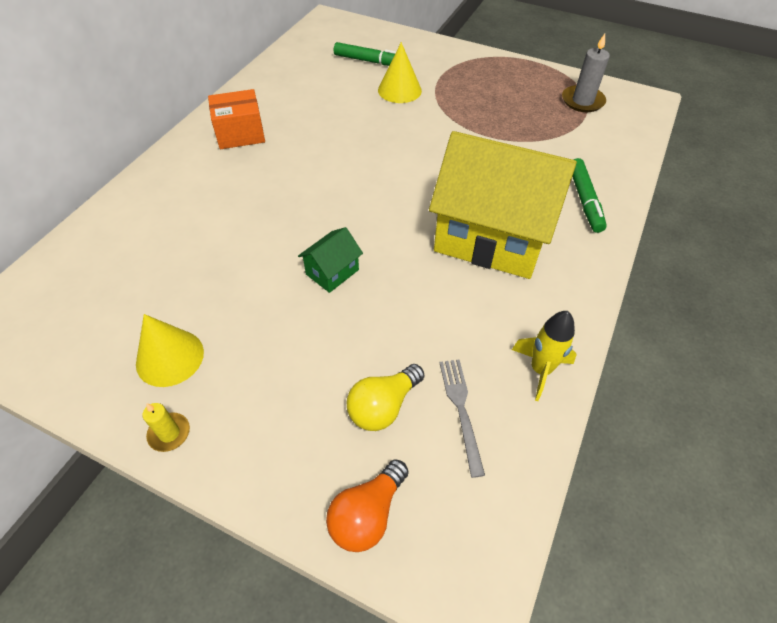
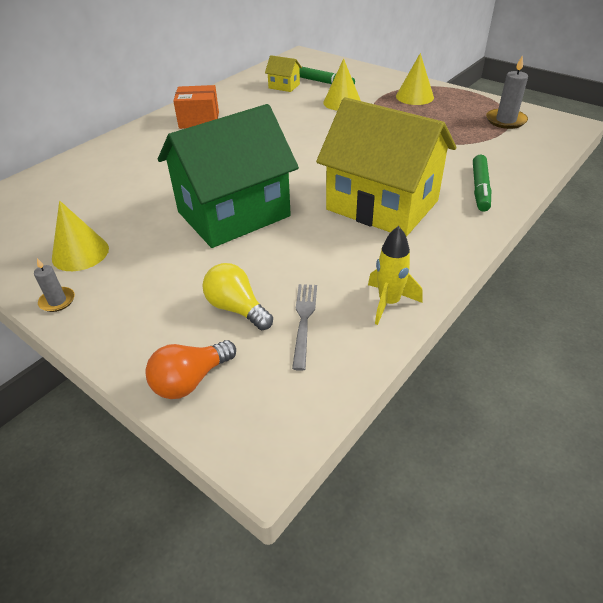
camera: 15 degrees right, 10 degrees down
(169, 433) = (57, 301): yellow candle -> grey candle
(324, 70) = (284, 86): none -> yellow house
(332, 272) = (233, 214): green house -> green house, size x2.48
(383, 406) = (237, 308): yellow light bulb -> yellow light bulb turned 75 degrees clockwise
(477, 74) = (414, 97): none -> yellow cone

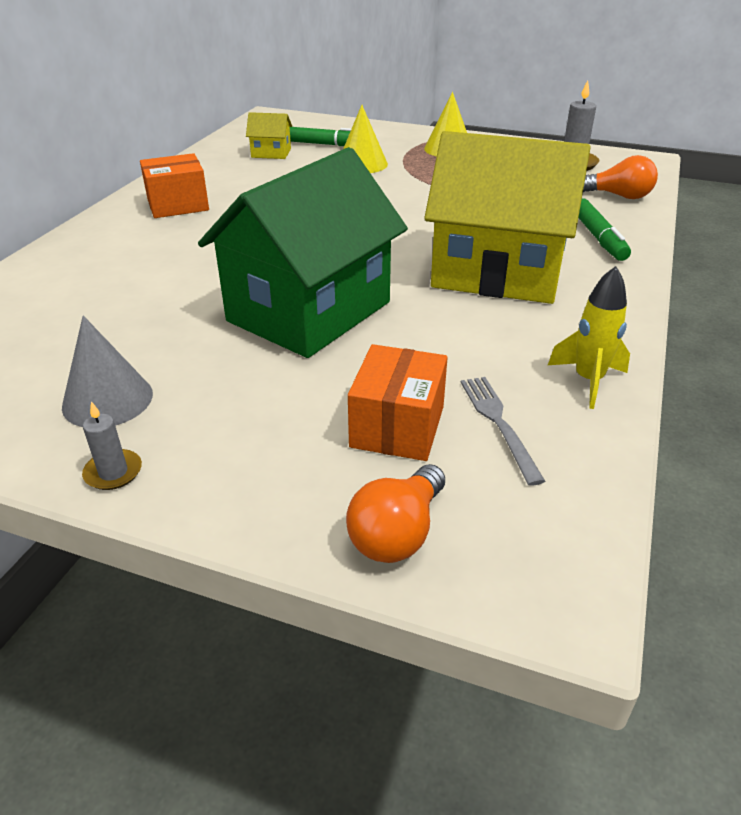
camera: 20 degrees left, 5 degrees down
(80, 253) = (107, 400): yellow cone -> grey cone
(237, 308) = (397, 427): yellow light bulb -> orange box
(523, 154) = (619, 196): none -> orange light bulb

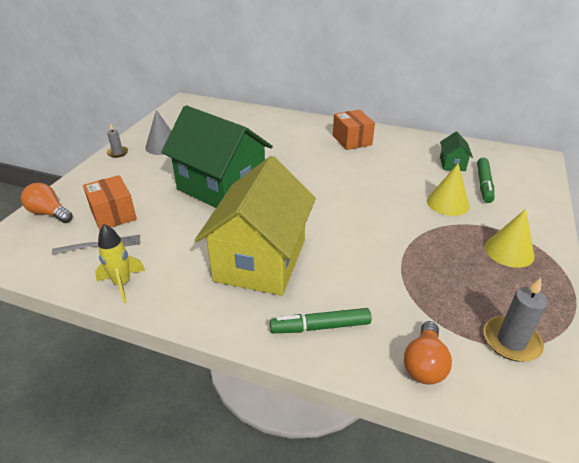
camera: 90 degrees right, 0 degrees up
(271, 153) = (452, 164): yellow house -> green house
(397, 427) = (113, 214): orange box -> orange box turned 45 degrees clockwise

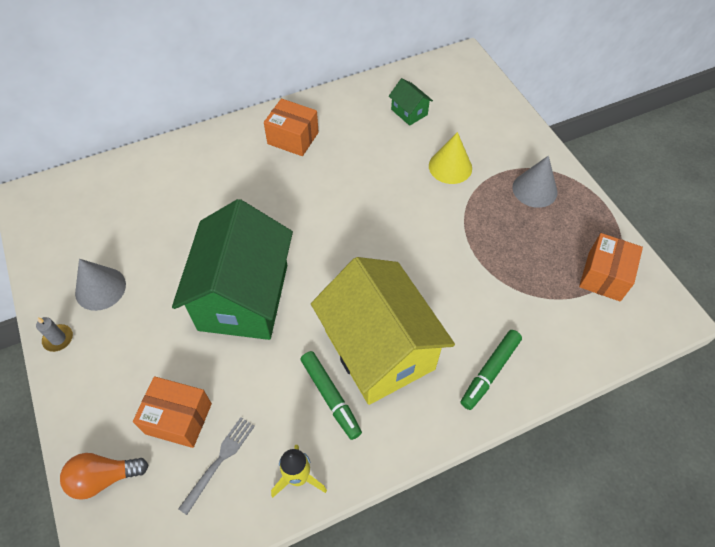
camera: 45 degrees left, 20 degrees up
(221, 188) = (243, 297): green house -> green house turned 75 degrees counterclockwise
(424, 364) = (577, 341): orange light bulb -> none
(483, 184) = (455, 123): green marker -> green marker (330, 397)
(509, 251) = (534, 189): yellow cone -> grey cone
(511, 341) = (604, 276): grey candle -> orange box

